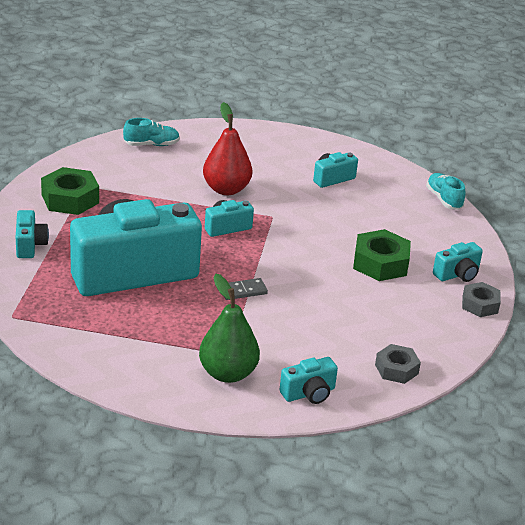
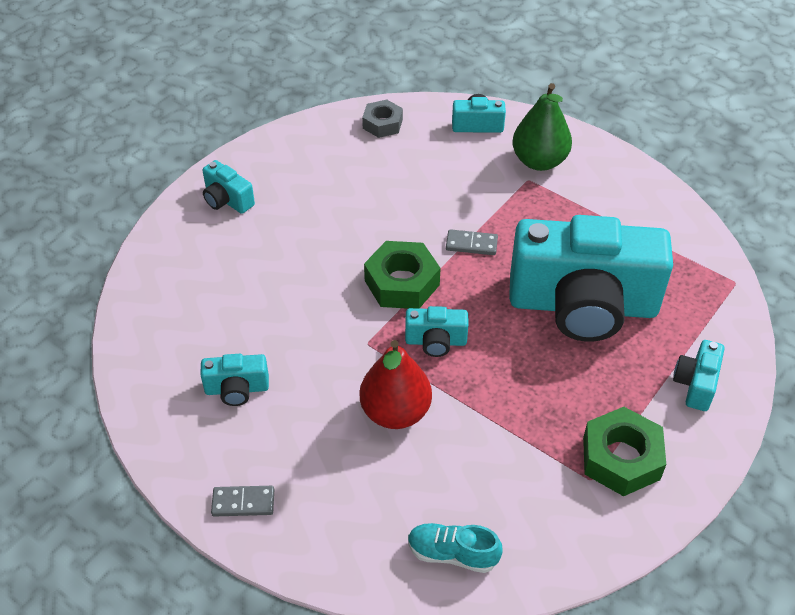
camera: 150 degrees left, 15 degrees up
(280, 139) = (243, 503): none -> grey domino
(380, 263) = (295, 237): green nut -> green nut (402, 283)
(444, 199) = (129, 307): turquoise shoe -> none
(457, 274) = (227, 200): turquoise camera -> turquoise camera turned 135 degrees counterclockwise
(480, 305) = (242, 161): grey nut -> none

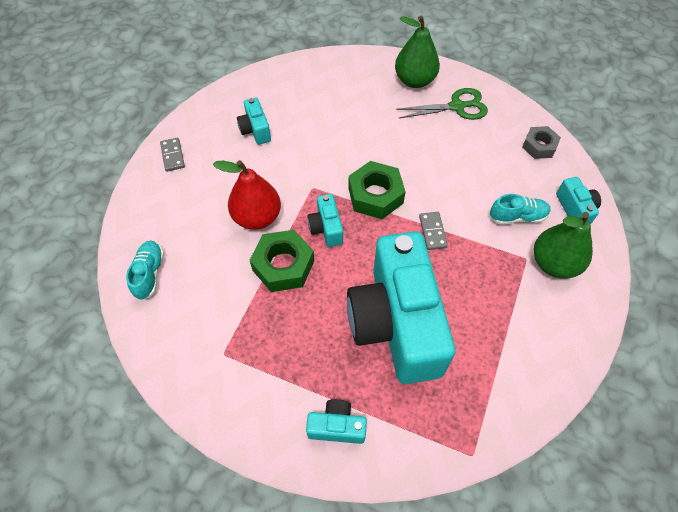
camera: 75 degrees right, 10 degrees up
(227, 200) = (414, 80): turquoise camera -> green pear
(291, 173) = (457, 107): none -> green scissors
(473, 170) = (517, 217): none -> turquoise shoe
(621, 458) = (247, 373): green nut -> green nut (283, 265)

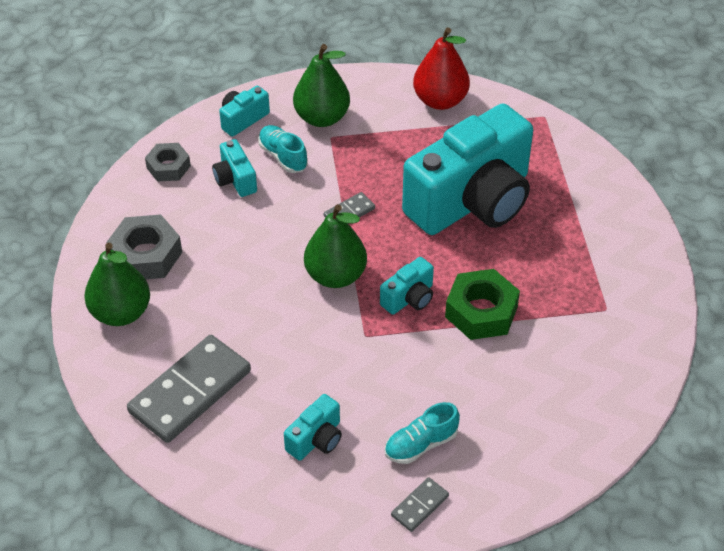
camera: 120 degrees left, 10 degrees down
(149, 274) = (584, 421): turquoise shoe -> turquoise shoe (421, 444)
(257, 217) = (442, 365): red pear -> red pear (440, 100)
(332, 90) = (190, 392): none -> grey domino
(337, 427) = (595, 201): turquoise camera -> turquoise camera (235, 179)
(375, 195) = (335, 275): green nut -> green pear
(457, 107) = (146, 255): green scissors -> grey nut

